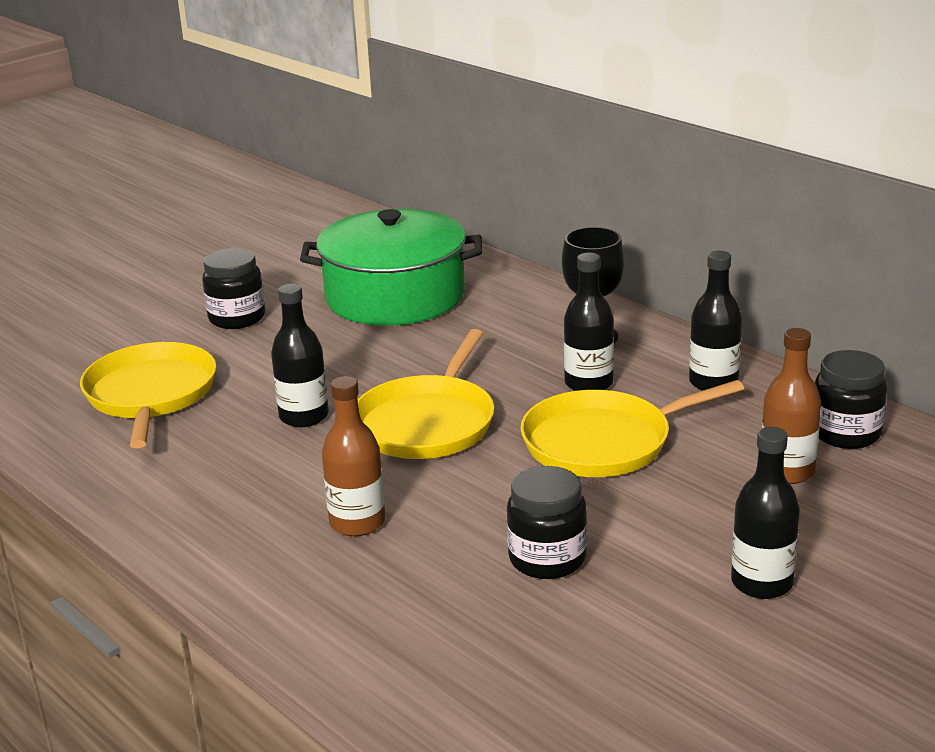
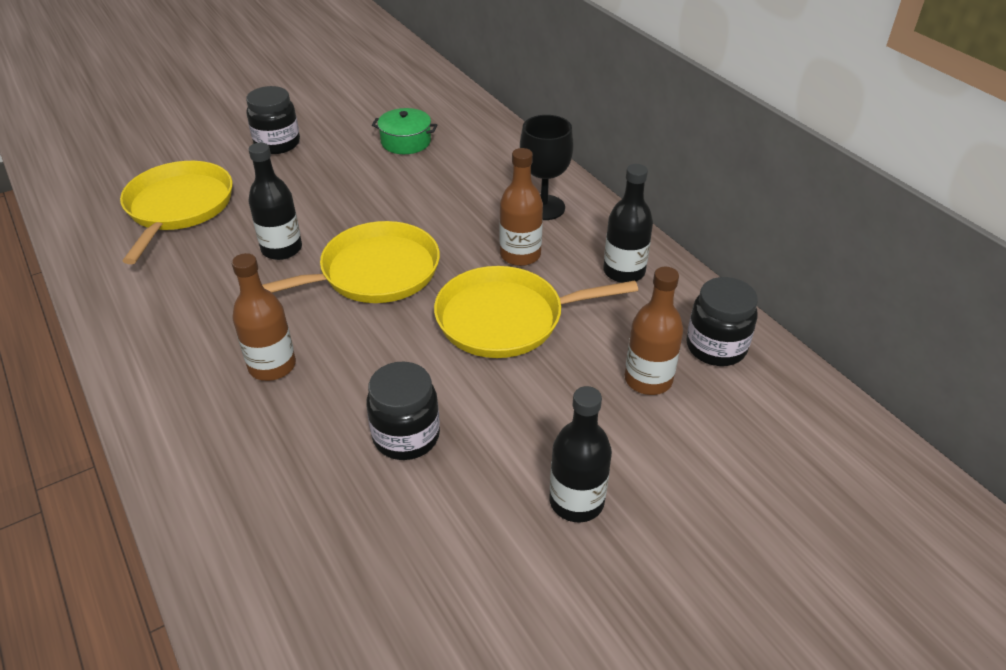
camera: 10 degrees right, 15 degrees up
(395, 296) = (406, 142): green pot -> green pot, size x0.44
(427, 423) = (374, 272): yellow pan -> yellow pan turned 150 degrees counterclockwise
(588, 383) = (520, 255): black bottle -> brown bottle

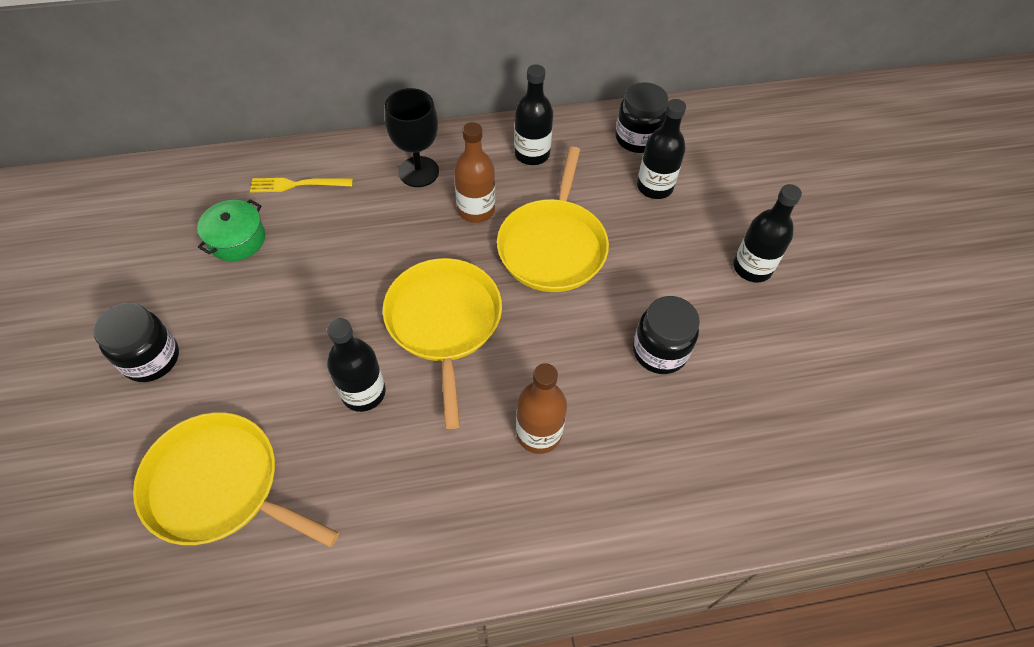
camera: 70 degrees left, 15 degrees up
(482, 150) = (297, 184): none -> yellow fork
(648, 380) = (654, 187): brown bottle -> black bottle

